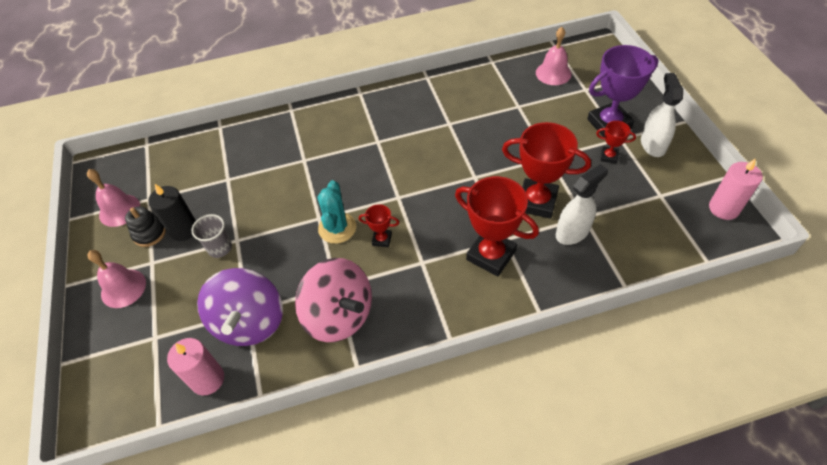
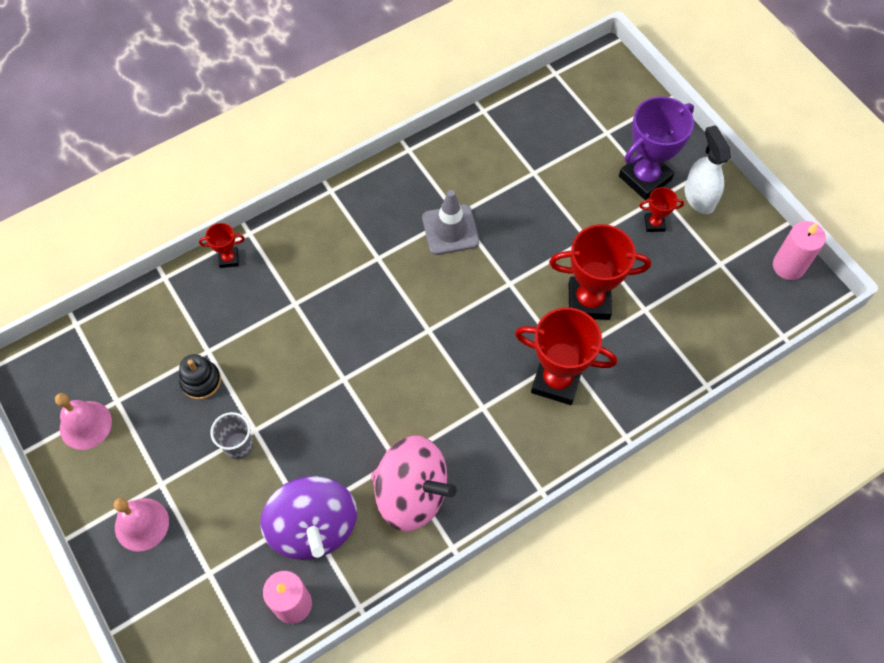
camera: 20 degrees left, 10 degrees up
(149, 233) = (140, 447): black stacking toy -> black stacking toy (201, 381)
(184, 230) = (182, 432): black candle -> none
(337, 228) = (370, 387): turquoise cactus -> none
(382, 239) = (428, 389): red trophy -> red trophy (229, 259)
(440, 133) = (450, 230): none -> grey traffic cone
(553, 73) = (563, 115): pink bell -> none
(572, 232) = (637, 331): white spray bottle -> none

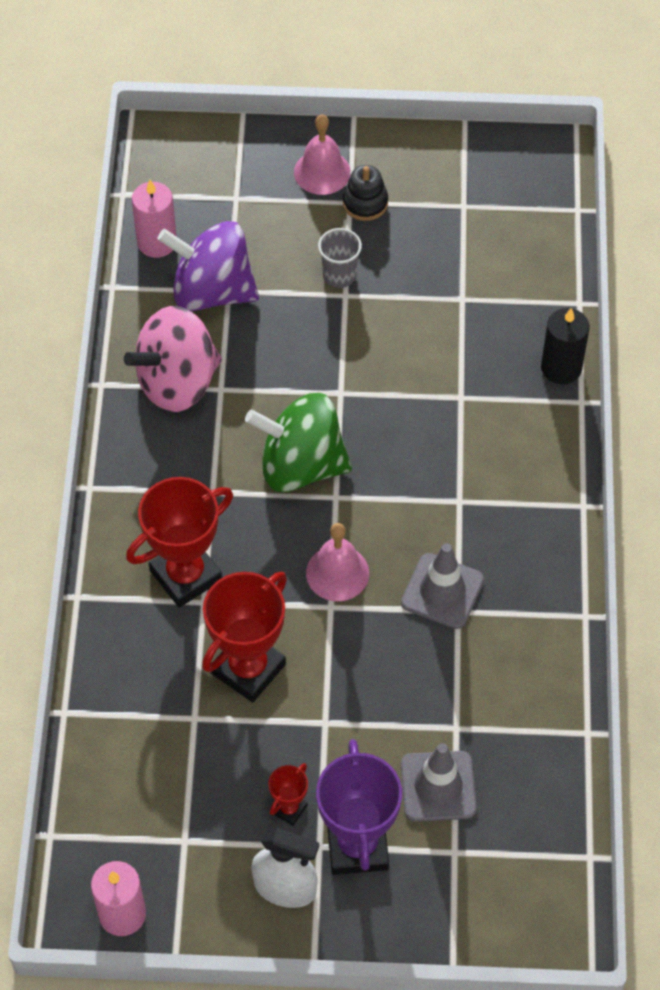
camera: 125 degrees right, 5 degrees down
(85, 425) = (456, 173): pink bell -> pink bell (337, 573)
(201, 381) = (432, 278): black stacking toy -> black stacking toy (365, 203)
(229, 259) = (561, 368): red trophy -> black candle
(420, 366) = (301, 465): none -> green spinning top
(576, 161) = (438, 786): none -> grey traffic cone

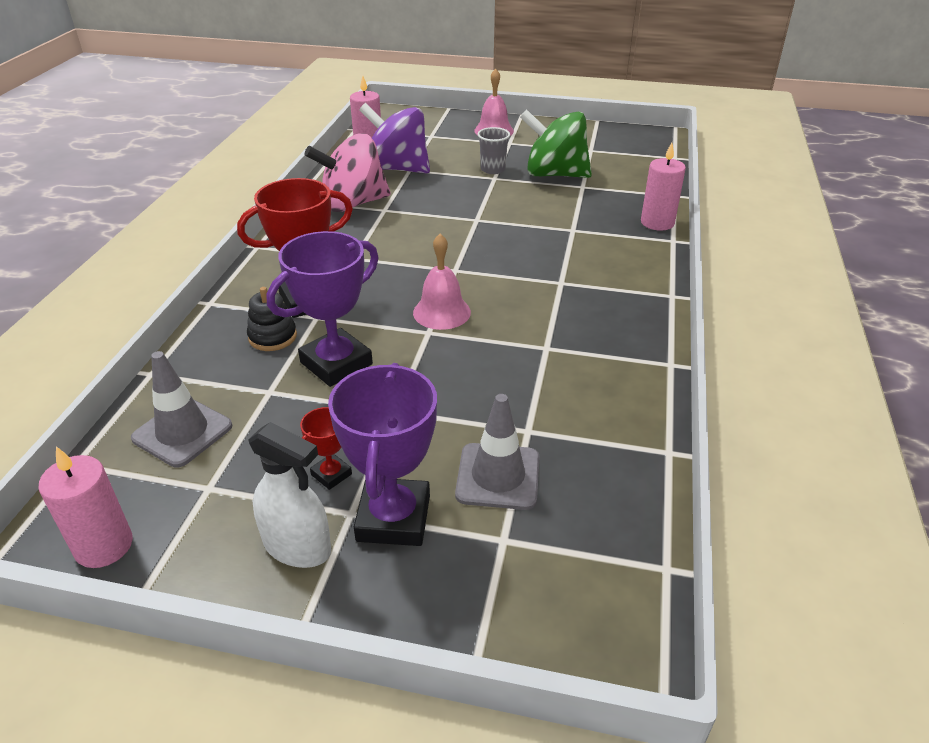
camera: 10 degrees right, 20 degrees down
(248, 669) = (336, 363): red trophy -> purple trophy
(301, 465) = (432, 251): green spinning top -> green spinning top (554, 174)
(365, 203) = (520, 144): black stacking toy -> black stacking toy (272, 337)
(442, 591) = (534, 333): grey traffic cone -> grey traffic cone (182, 432)
(561, 368) = (657, 222): black candle -> pink candle

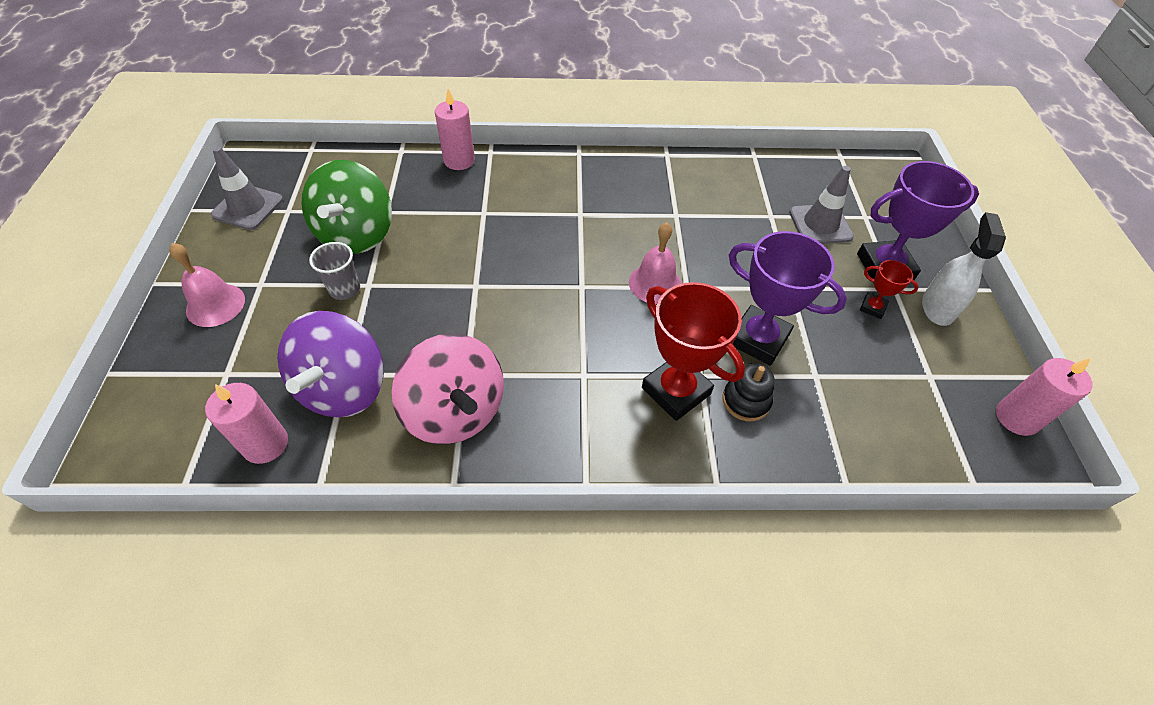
camera: 105 degrees left, 15 degrees up
(182, 432) = (895, 419): grey traffic cone -> grey traffic cone (248, 207)

